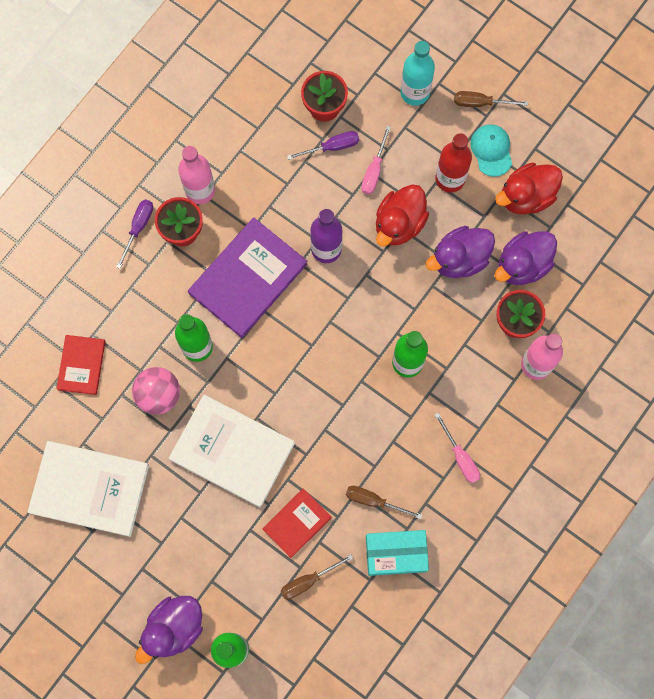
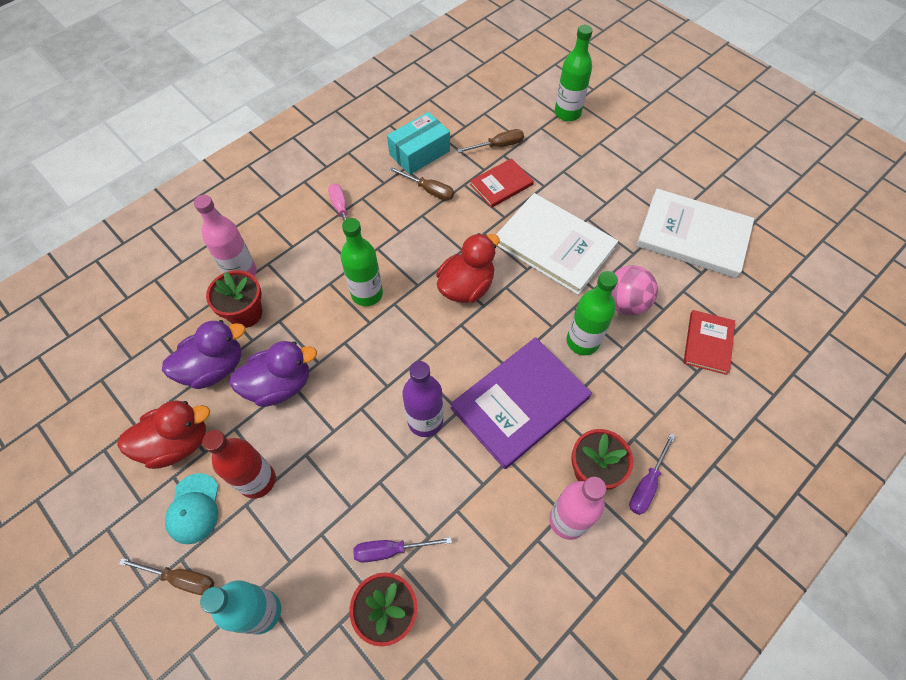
camera: 170 degrees left, 15 degrees down
(174, 628) = (615, 132): purple duck -> none
(374, 170) = (345, 508): pink screwdriver -> none
(396, 554) = (419, 153): turquoise box -> turquoise box turned 45 degrees counterclockwise
(399, 224) = (334, 436): red duck -> red duck (466, 287)

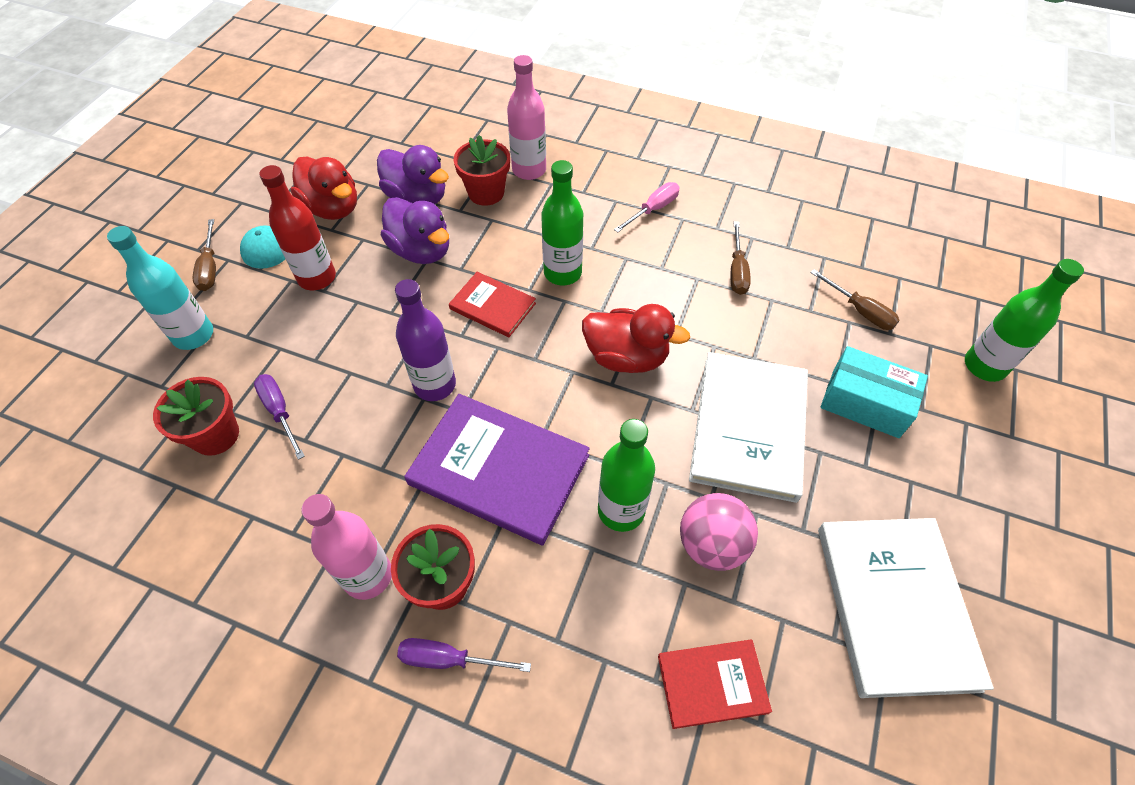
camera: 65 degrees right, 5 degrees down
(419, 153) = (784, 241): turquoise box -> turquoise box (865, 402)
(501, 184) = (801, 336): red book -> red book (492, 306)

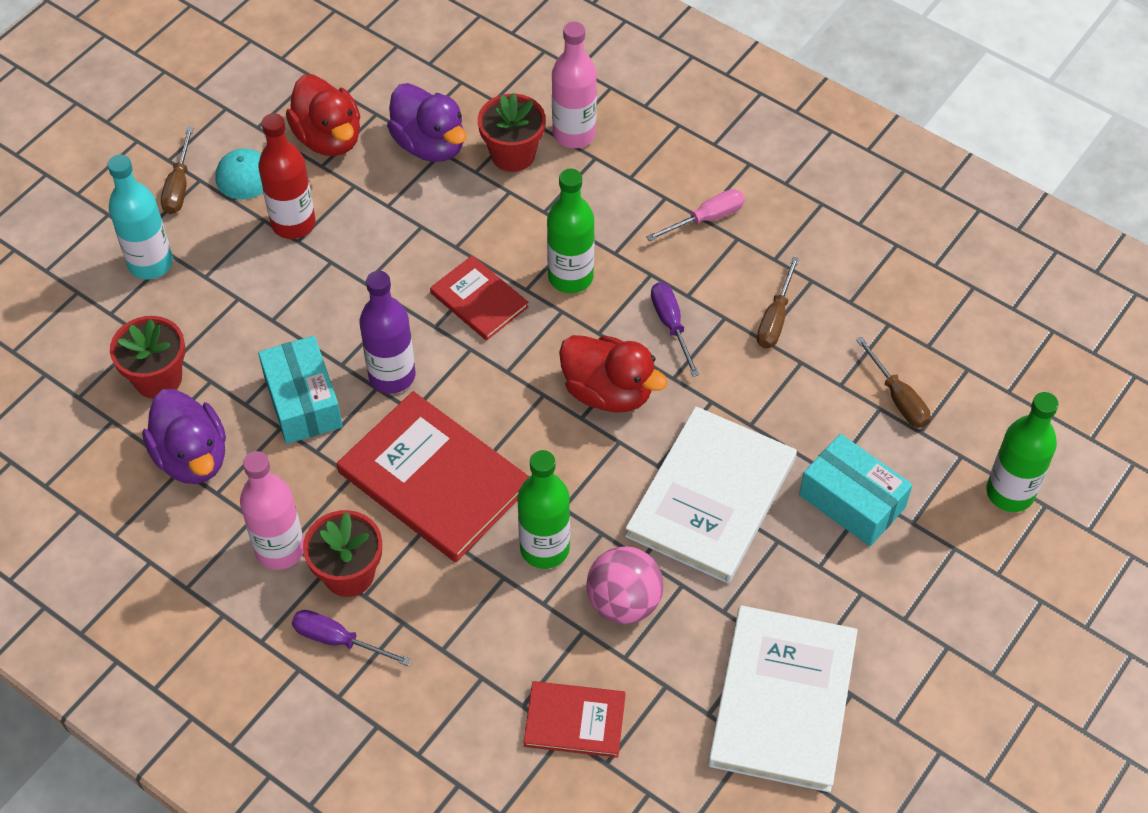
camera: 15 degrees right, 0 degrees up
(279, 412) = (226, 368): purple screwdriver -> purple screwdriver (671, 325)
(359, 426) = (303, 401): none -> turquoise box
(421, 251) = (417, 215): purple duck -> purple duck (192, 457)
(499, 469) = (434, 479): purple book -> red book

